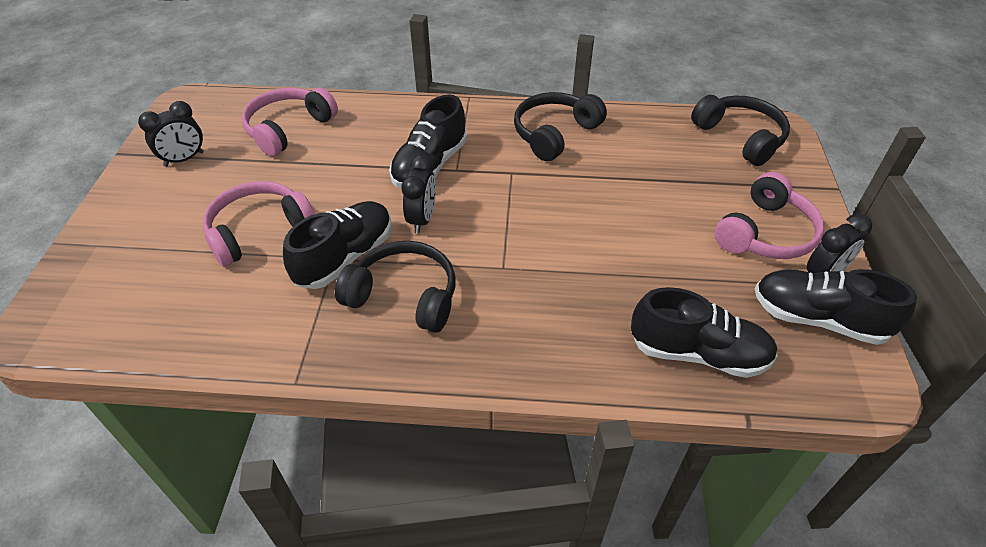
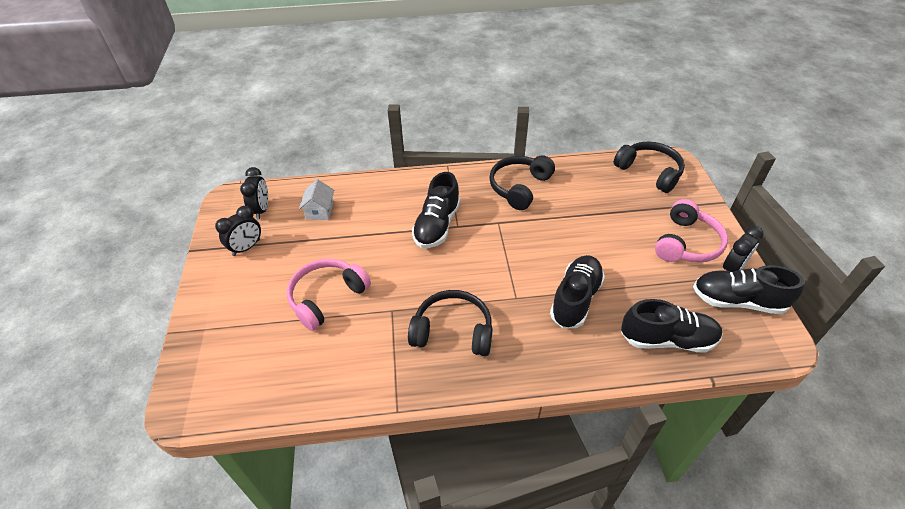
camera: 10 degrees left, 0 degrees up
(289, 129) = (320, 211): pink headphones -> white house
(345, 257) = (399, 308): black shoe -> black shoe (575, 299)
(422, 219) = (445, 269): black clock -> black clock (261, 210)

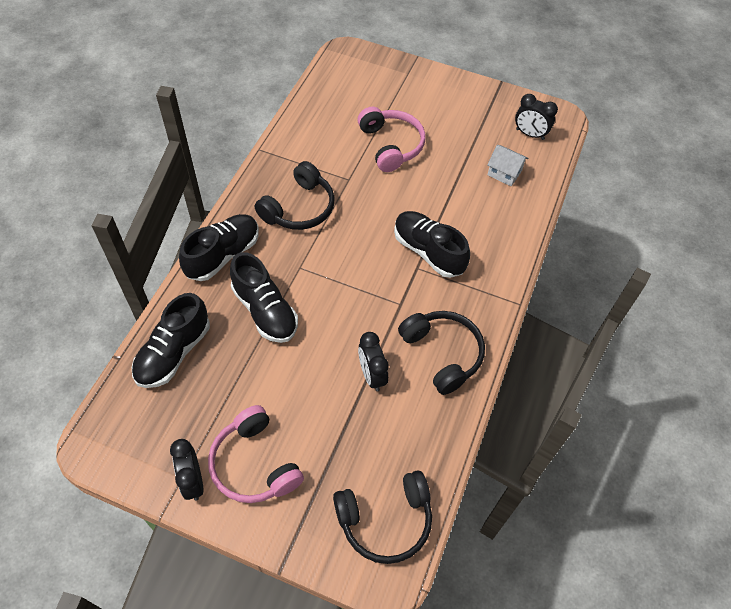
camera: 115 degrees right, 10 degrees up
(246, 247) = (483, 113): black clock -> black clock (372, 375)
(737, 301) = (158, 448): black shoe -> black shoe (223, 255)

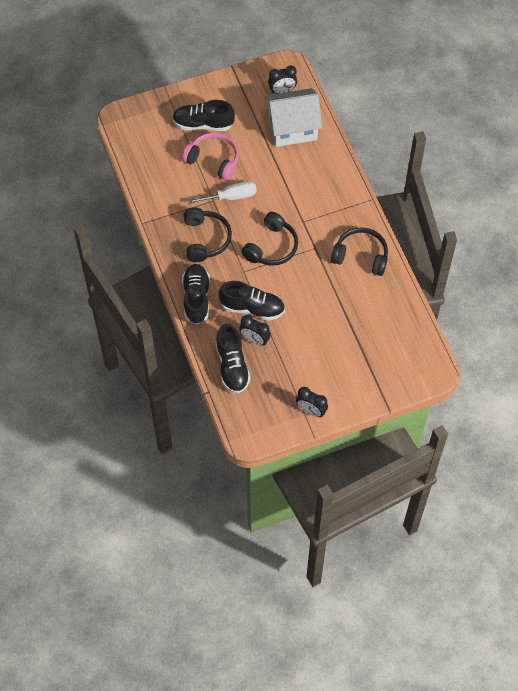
camera: 40 degrees left, 5 degrees up
(254, 464) = (330, 380): pink headphones -> none
(370, 189) = (231, 197): none -> white screwdriver
(372, 375) = (339, 295): black clock -> black clock (255, 339)
(385, 520) = (412, 352): black headphones -> black headphones (271, 247)
(428, 251) = (299, 208): black shoe -> black shoe (203, 124)
(504, 173) = (292, 128): white house -> white house, size x2.14

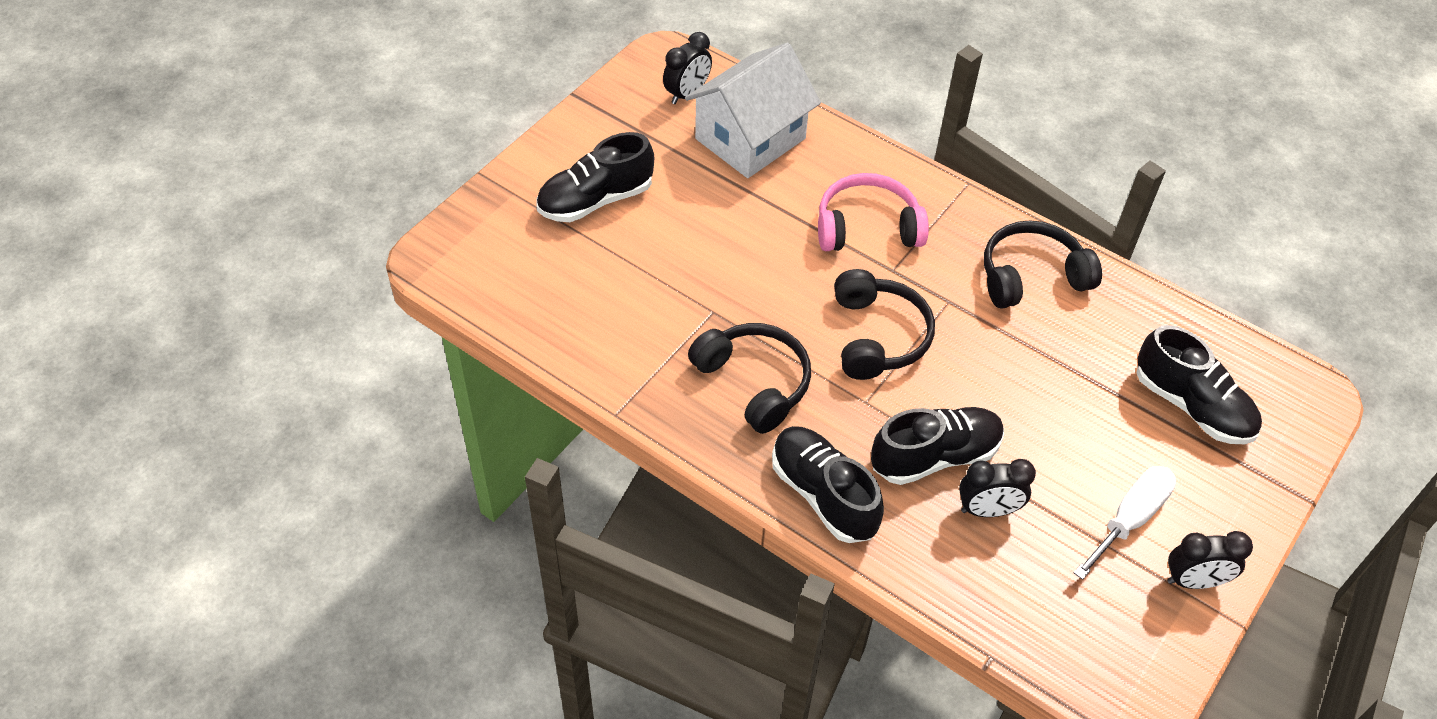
camera: 35 degrees left, 10 degrees down
(213, 160) = (660, 248): pink headphones -> pink headphones (867, 227)
(231, 197) = (740, 290): white screwdriver -> white screwdriver (1130, 519)
(232, 366) = (991, 582): black shoe -> black shoe (1192, 406)

